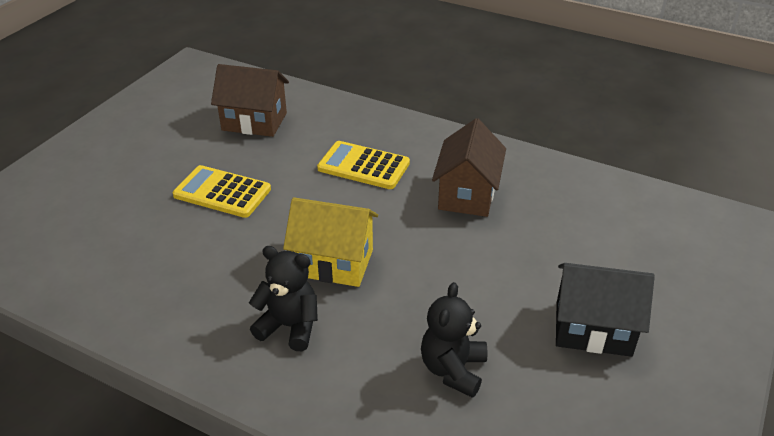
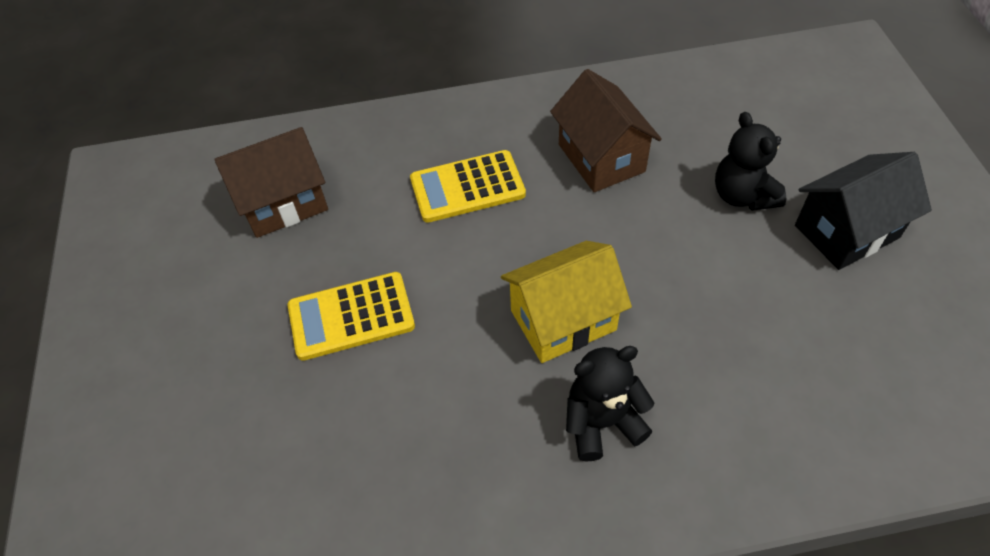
camera: 35 degrees left, 15 degrees up
(453, 370) = (788, 356): black teddy bear -> black teddy bear (742, 195)

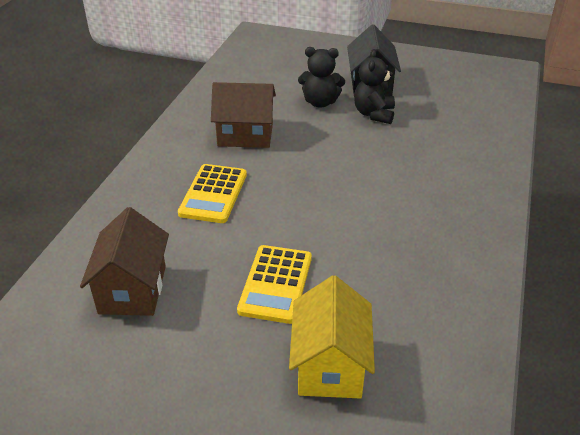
camera: 65 degrees left, 15 degrees down
(563, 320) = (353, 193): yellow house -> yellow house (330, 365)
(602, 423) = (432, 204): black teddy bear -> black teddy bear (374, 114)

